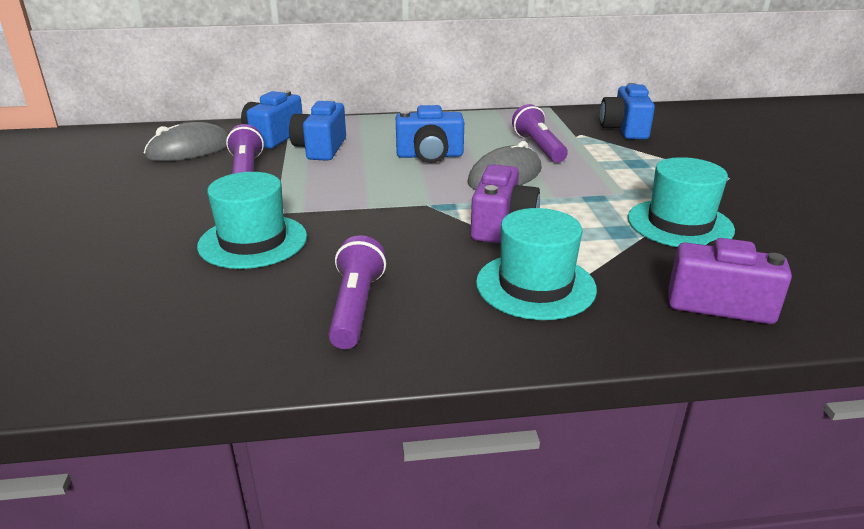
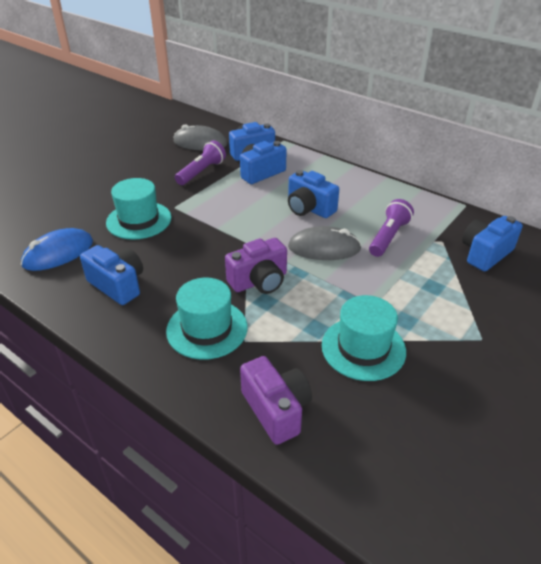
camera: 45 degrees right, 10 degrees up
(197, 324) = (58, 253): none -> blue mouse
(356, 307) = (118, 285): purple flashlight -> blue camera

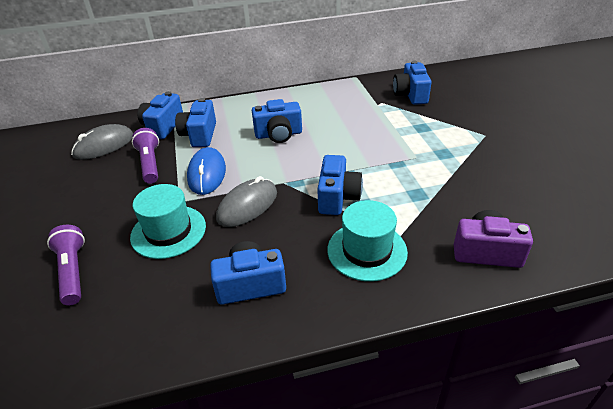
camera: 50 degrees left, 0 degrees up
(58, 253) = (145, 312): blue mouse -> blue mouse (207, 174)
(259, 281) = (337, 197): purple camera -> blue camera
(324, 248) = (334, 150): grey mouse -> grey mouse (247, 206)
(363, 348) = (455, 183): turquoise hat -> none
(388, 237) = (353, 119): purple flashlight -> purple flashlight (73, 271)

